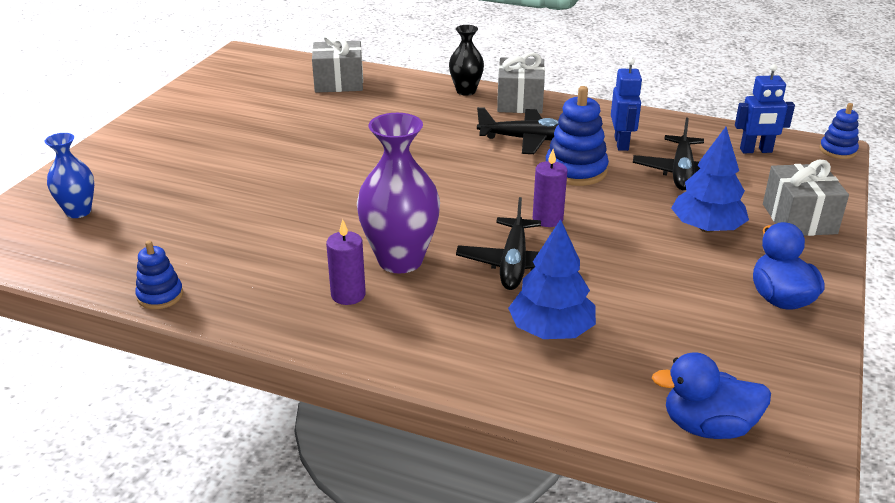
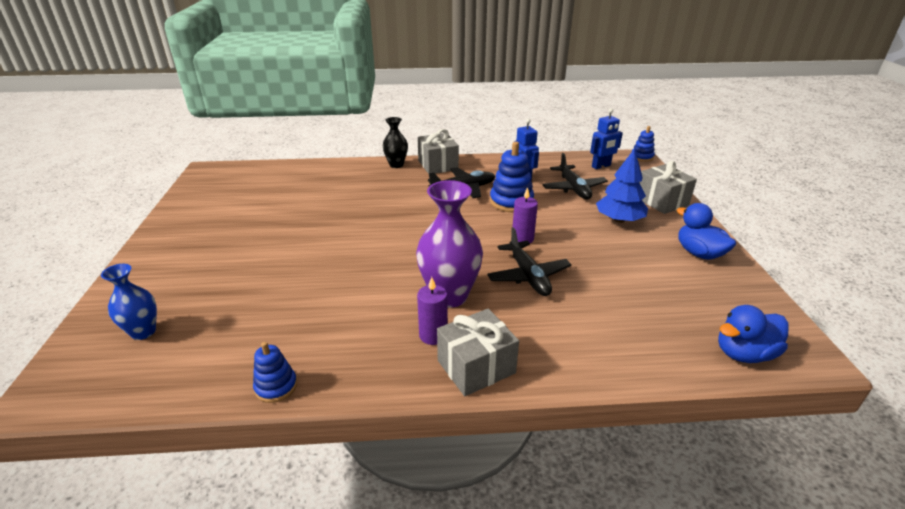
camera: 25 degrees left, 0 degrees up
(339, 82) = (300, 176): grey gift -> grey gift (476, 367)
(551, 330) = (593, 317): blue tree -> none

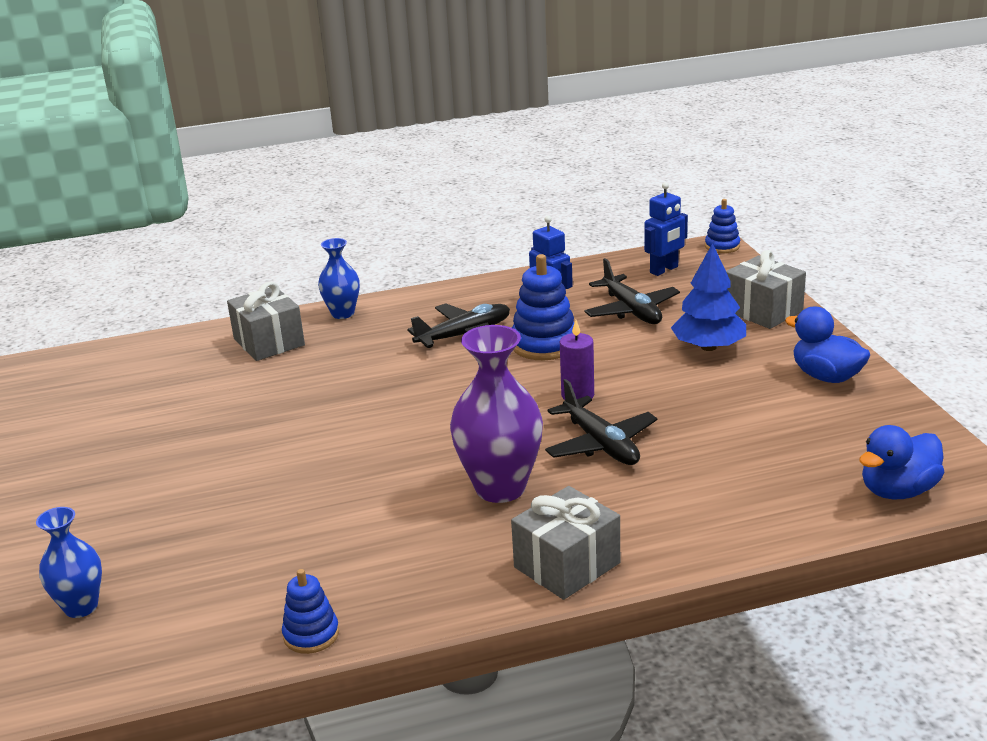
camera: 10 degrees left, 5 degrees down
(396, 165) = (343, 313): black vase -> blue vase
(433, 335) = (496, 539): purple candle -> none
(438, 165) = (410, 304): grey gift -> grey gift (269, 342)

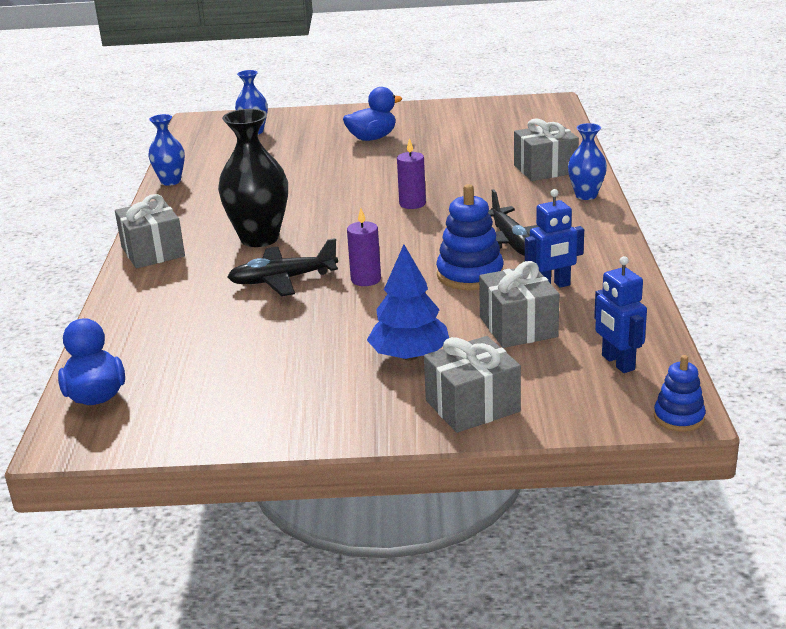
camera: 105 degrees right, 0 degrees up
(311, 634) = (170, 181): blue stacking toy -> blue vase
(376, 404) = (412, 204): none -> purple candle
(500, 488) = (259, 238): purple vase -> black vase
(631, 310) = (518, 327): black plane -> grey gift
(826, 376) = (302, 410): blue duck -> blue duck (372, 138)

